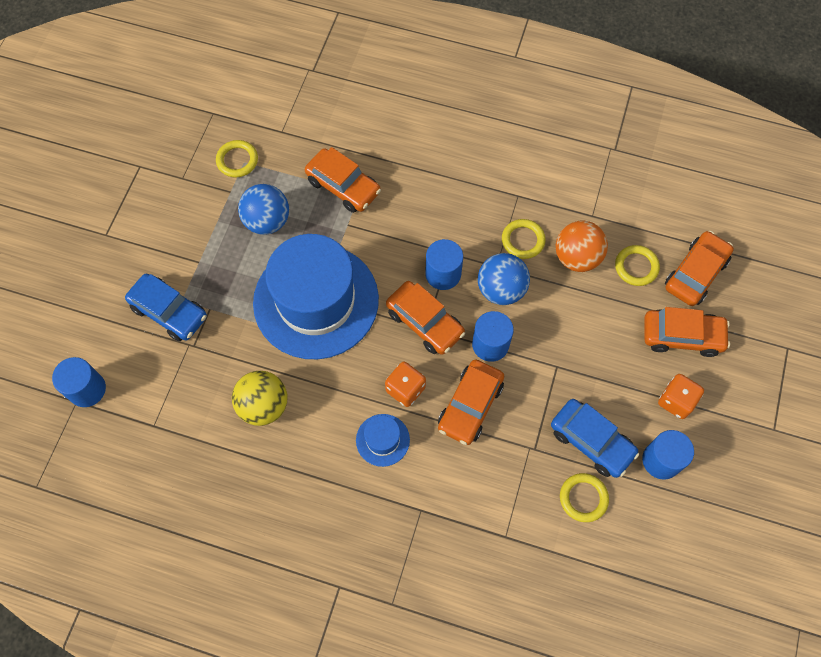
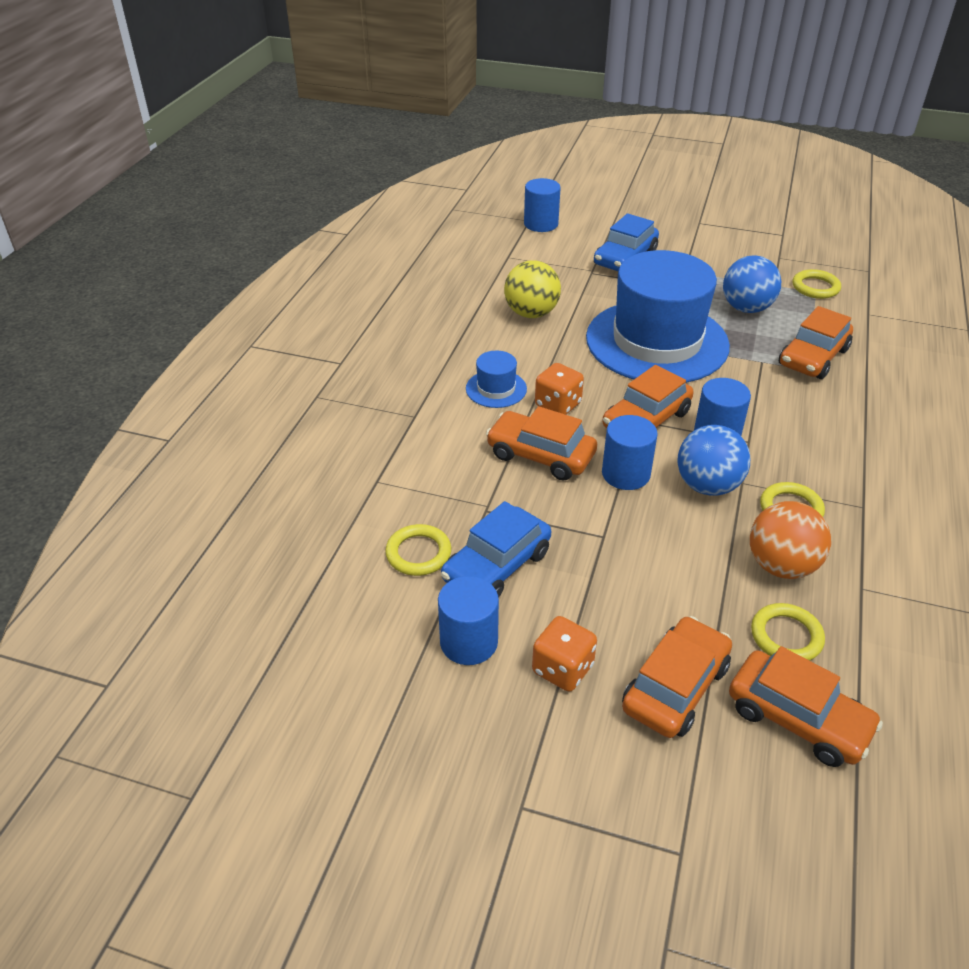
camera: 90 degrees right, 25 degrees down
(682, 336) = (675, 687): orange car -> orange car turned 150 degrees counterclockwise

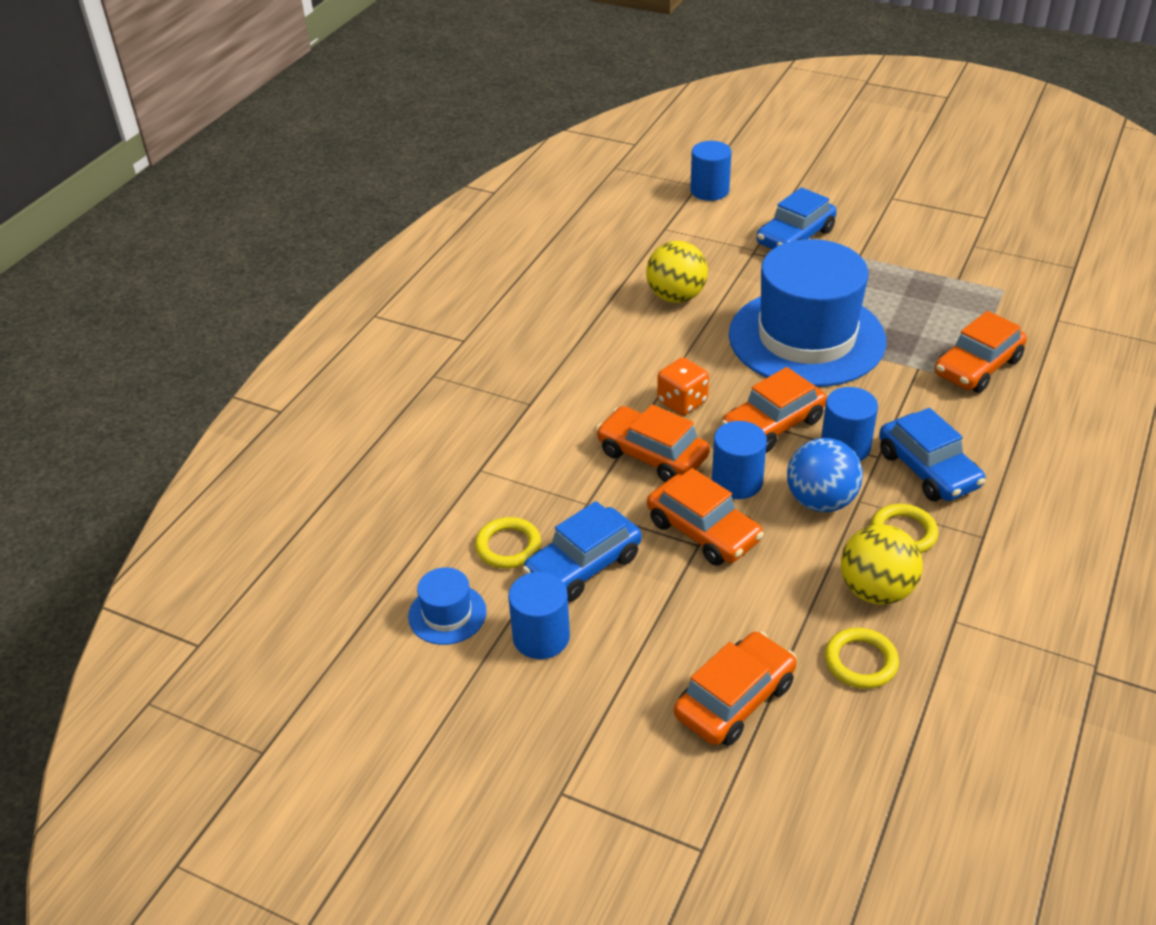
camera: 10 degrees right, 0 degrees up
(496, 389) = (620, 380): blue hat -> blue hat (447, 614)
(562, 669) = (627, 671): orange dice -> none
(746, 308) = (918, 305): blue ball -> none
(781, 565) = (876, 590): orange ball -> yellow ball
(796, 449) = (928, 469): none -> blue car
(797, 718) = (849, 741): orange car -> orange car (703, 531)
(815, 287) = (1005, 284): yellow ring -> none

